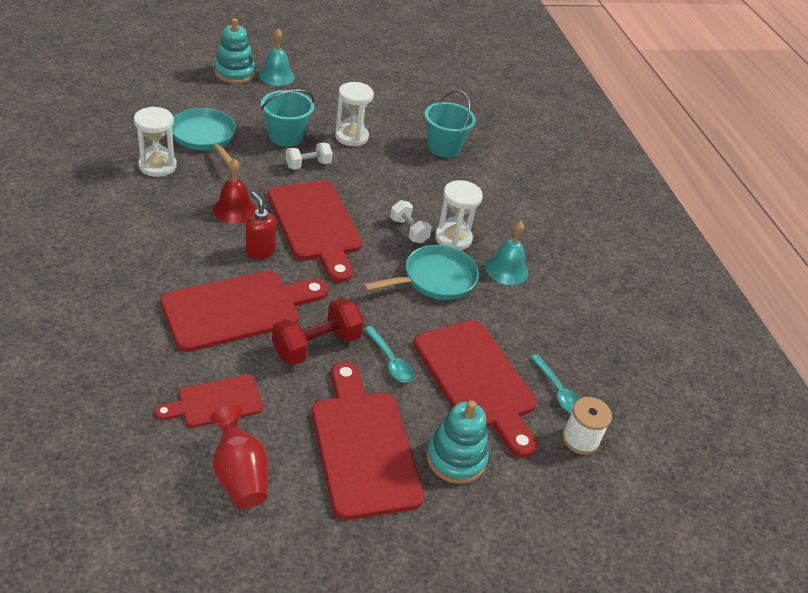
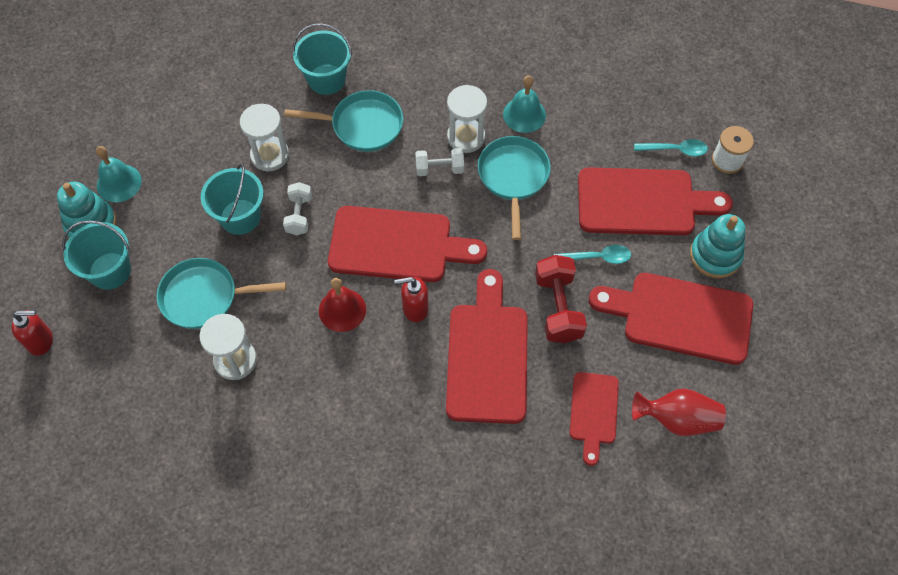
camera: 55 degrees left, 20 degrees up
(128, 77) = (41, 341): none -> red soap dispenser
(201, 90) = (110, 271): none -> turquoise bucket
(416, 176) = (362, 125): none -> turquoise pan

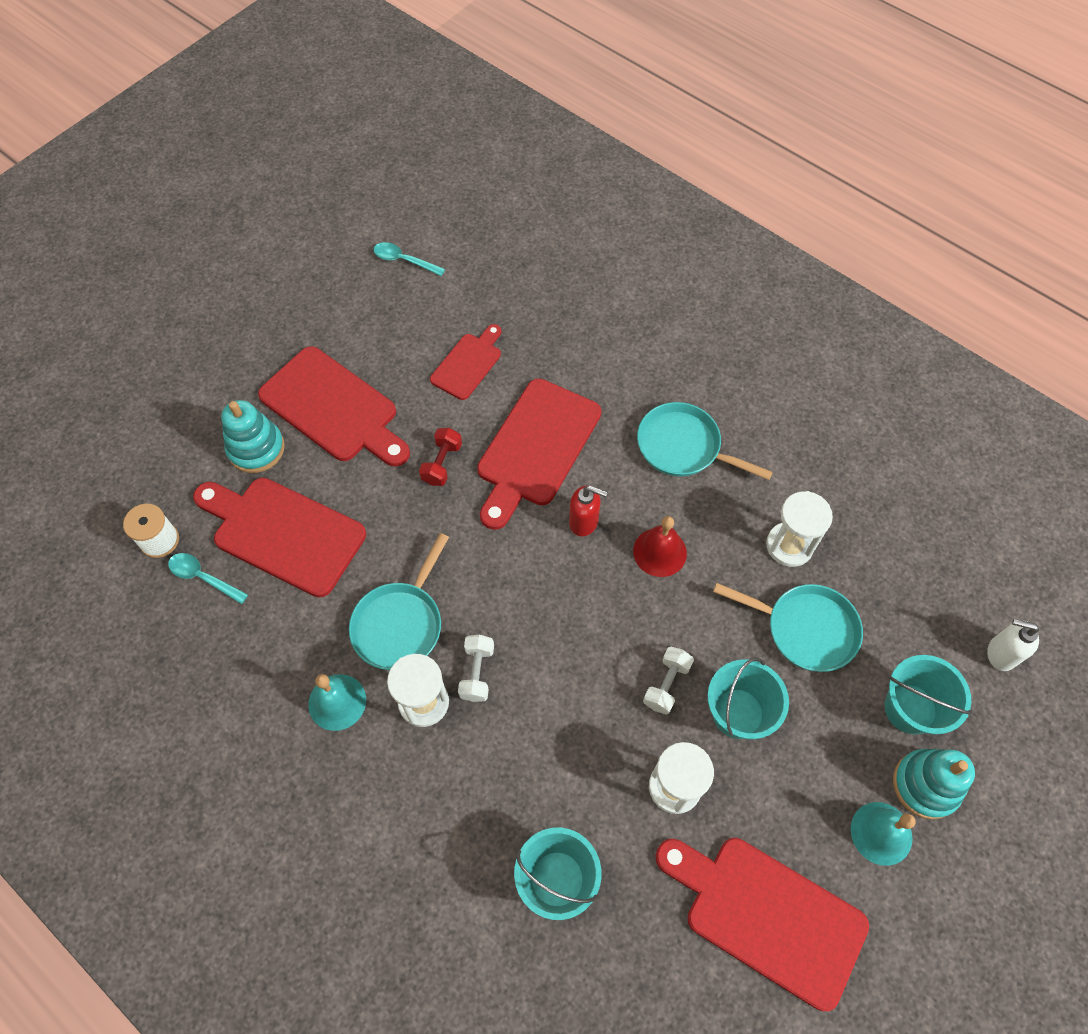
camera: 155 degrees left, 0 degrees up
(41, 341) = (1000, 654): red soap dispenser -> white soap dispenser
(362, 125) = (541, 779): turquoise pan -> turquoise pan (683, 447)
(397, 245) = (570, 598): red cutting board -> red cutting board (767, 915)
(439, 169) = (477, 673): white dumbbell -> white dumbbell turned 75 degrees clockwise
(558, 308) = (442, 463): red dumbbell -> red dumbbell, size x0.63
(597, 257) = (371, 496): turquoise spoon -> turquoise spoon (404, 260)
(677, 419) = (400, 330): red vase -> none

